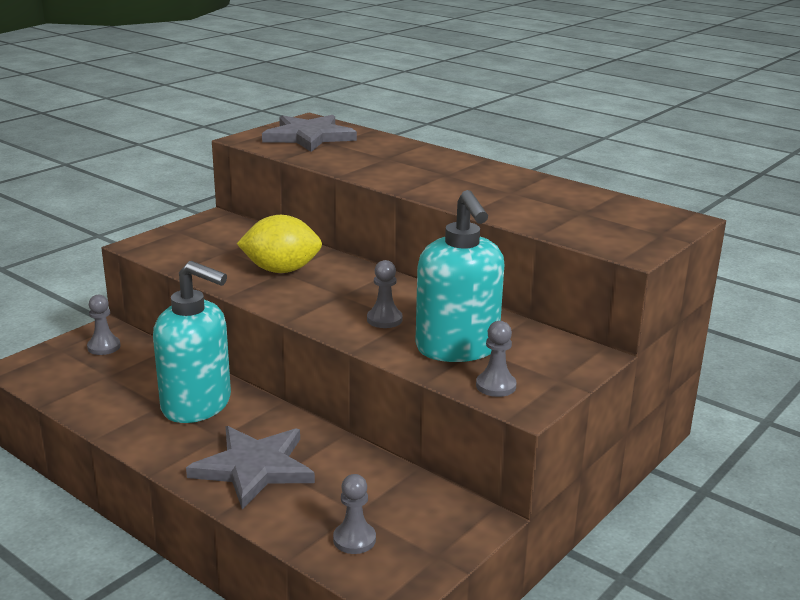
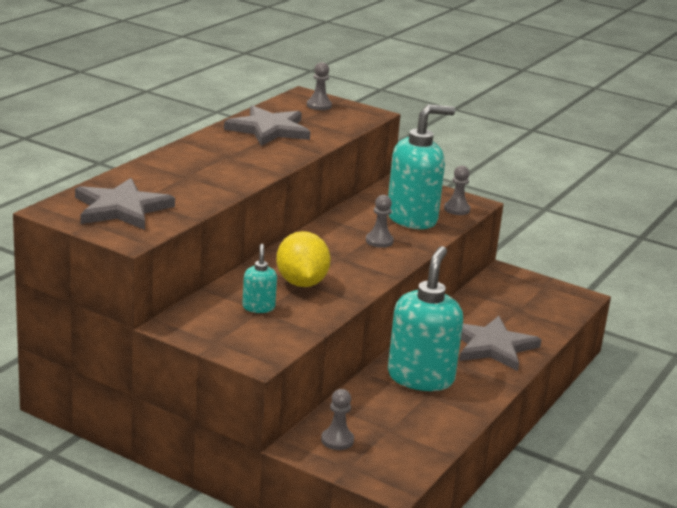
camera: 100 degrees left, 0 degrees up
(234, 249) = (258, 307): none -> turquoise soap dispenser
(354, 539) = (546, 309): grey pawn -> grey pawn (319, 106)
(535, 194) = (269, 129): none -> grey star

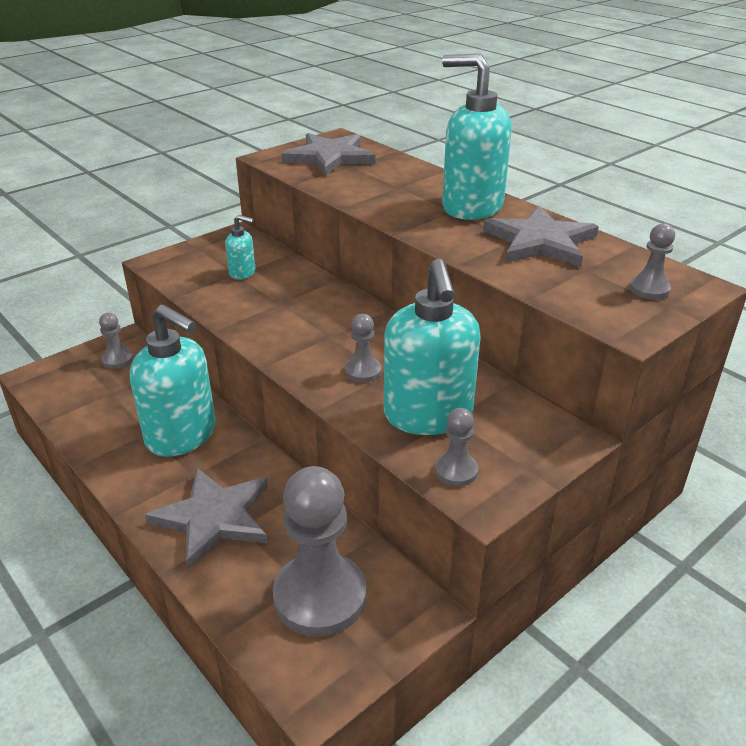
camera: 110 degrees right, 10 degrees up
(218, 149) = (471, 207): none -> turquoise soap dispenser
(301, 283) = (279, 301): yellow lemon -> none
(521, 301) = (320, 596): none -> grey pawn

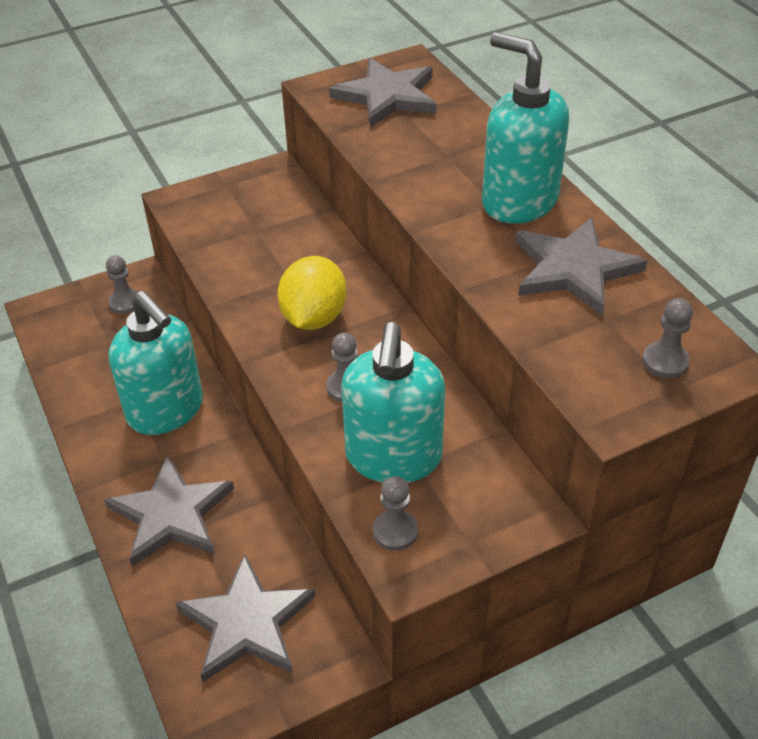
camera: 15 degrees right, 10 degrees up
(242, 273) = (263, 229): turquoise soap dispenser -> none
(312, 326) = (314, 317): none -> yellow lemon
(320, 596) = (247, 623): grey pawn -> grey star

